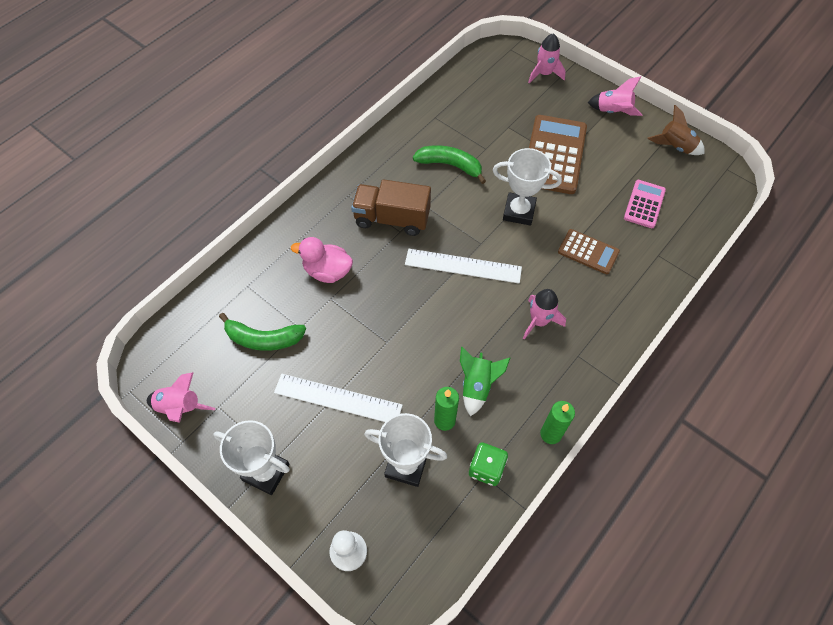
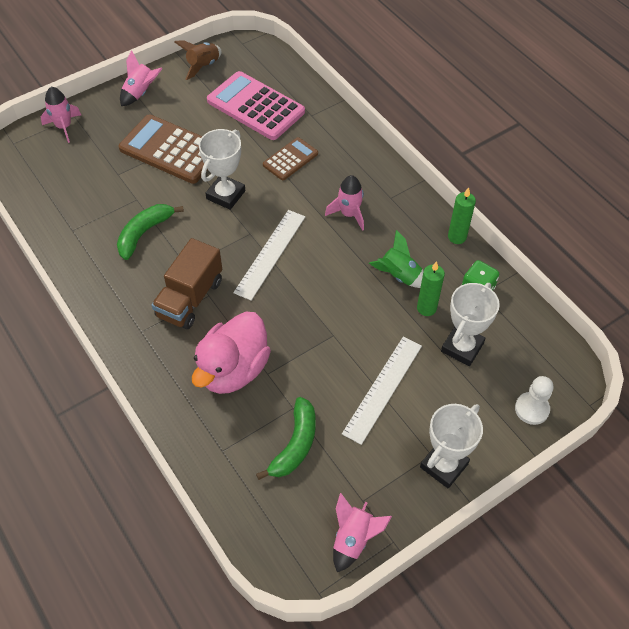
camera: 75 degrees left, 5 degrees down
(327, 271) = (233, 370): pink duck -> pink duck, size x1.52
(644, 204) = (256, 106): pink calculator -> pink calculator, size x1.81

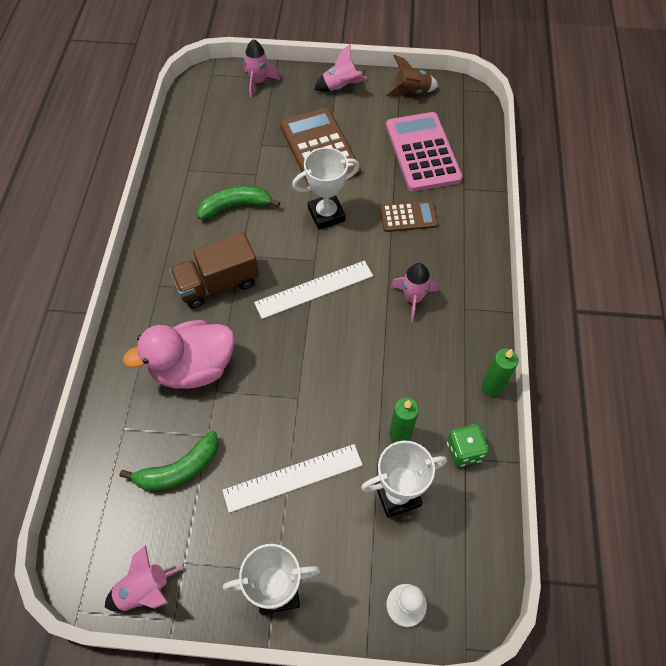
camera: 40 degrees right, 5 degrees up
(399, 275) = (404, 386): green rocket -> none

